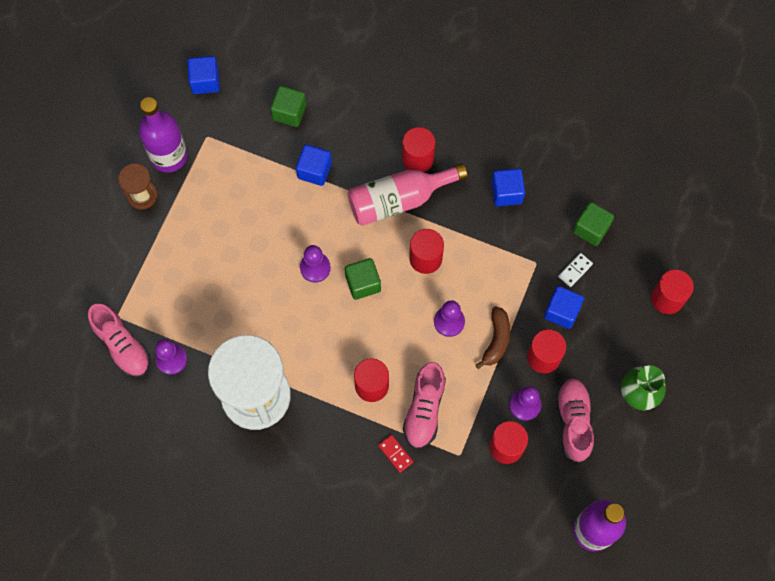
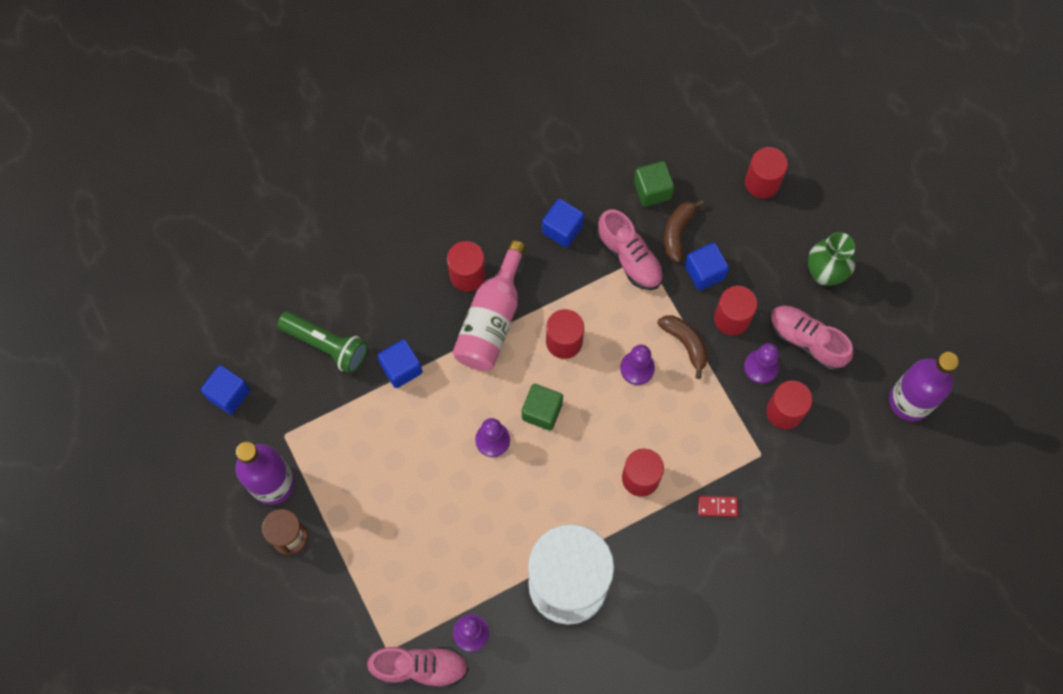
camera: 50 degrees left, 0 degrees up
(289, 112) = (326, 346): green cube -> green flashlight
(424, 410) = (698, 451): pink shoe -> pink shoe (629, 257)
(575, 270) = (677, 232): white domino -> brown banana

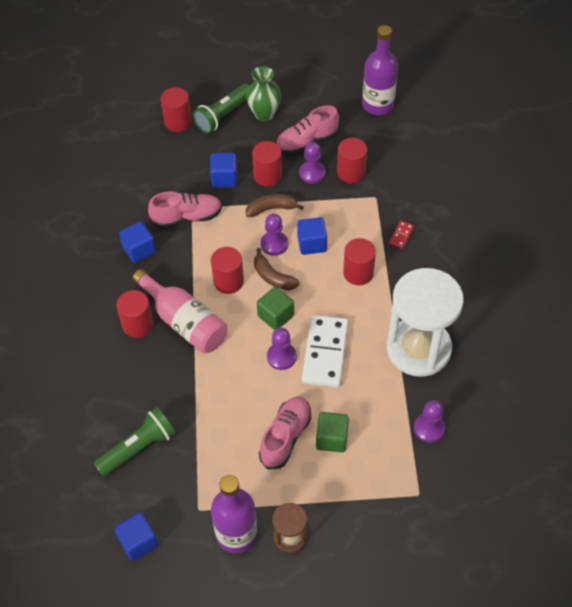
camera: 65 degrees left, 15 degrees down
(401, 368) = (189, 399): blue cube -> blue cube (312, 244)
(420, 667) = (442, 475): pink shoe -> pink shoe (285, 437)
(518, 484) = (325, 353): none -> white domino
(652, 190) = (144, 184): green cube -> green cube (331, 438)
(677, 232) = (185, 182): brown banana -> brown banana (273, 277)
(798, 228) = (223, 115): none -> green flashlight

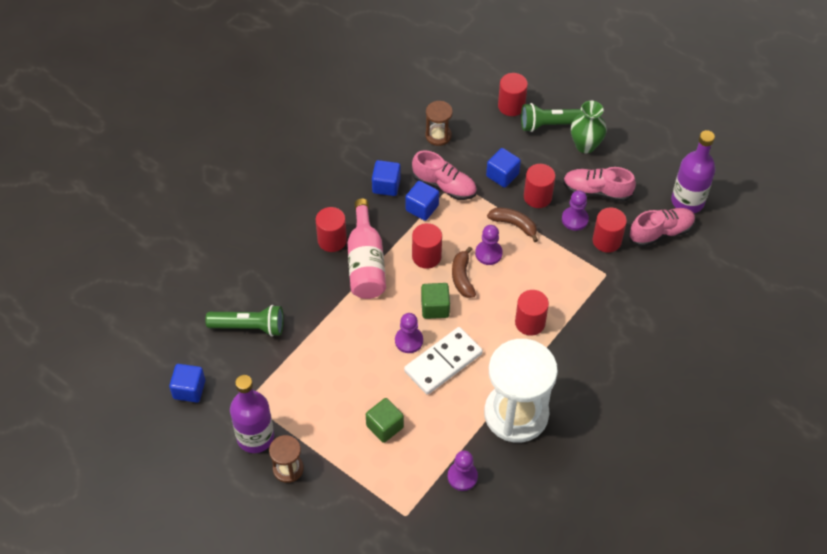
camera: 40 degrees right, 0 degrees up
(142, 182) = (438, 135): none -> brown hourglass
(285, 437) = (354, 399): pink shoe -> pink shoe (660, 233)
(312, 244) = (517, 274): blue cube -> blue cube (422, 208)
(401, 235) = (594, 319): red domino -> none

